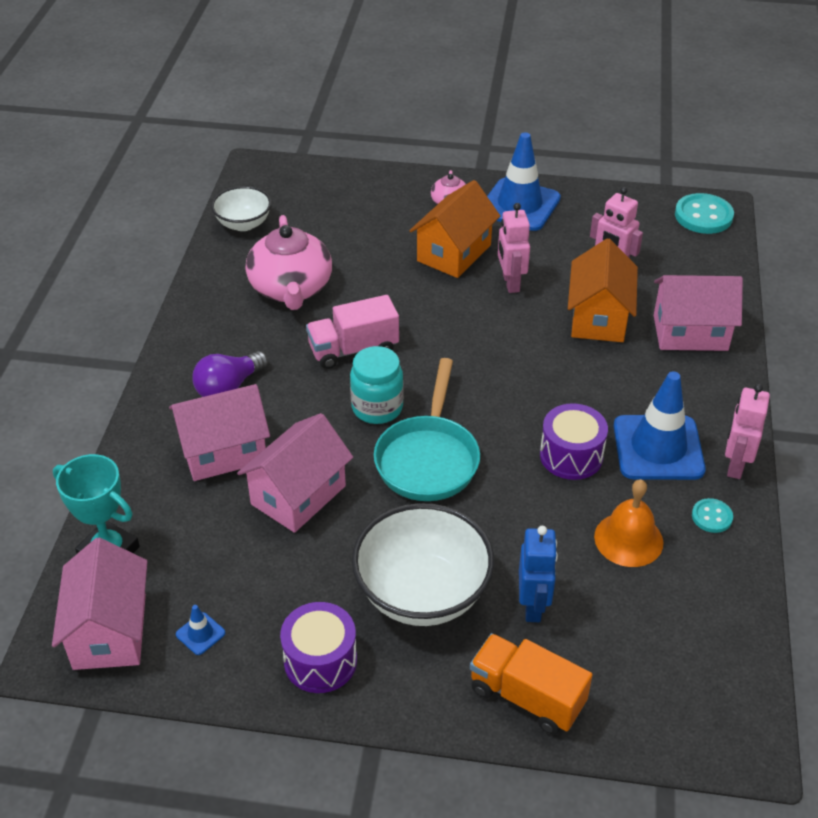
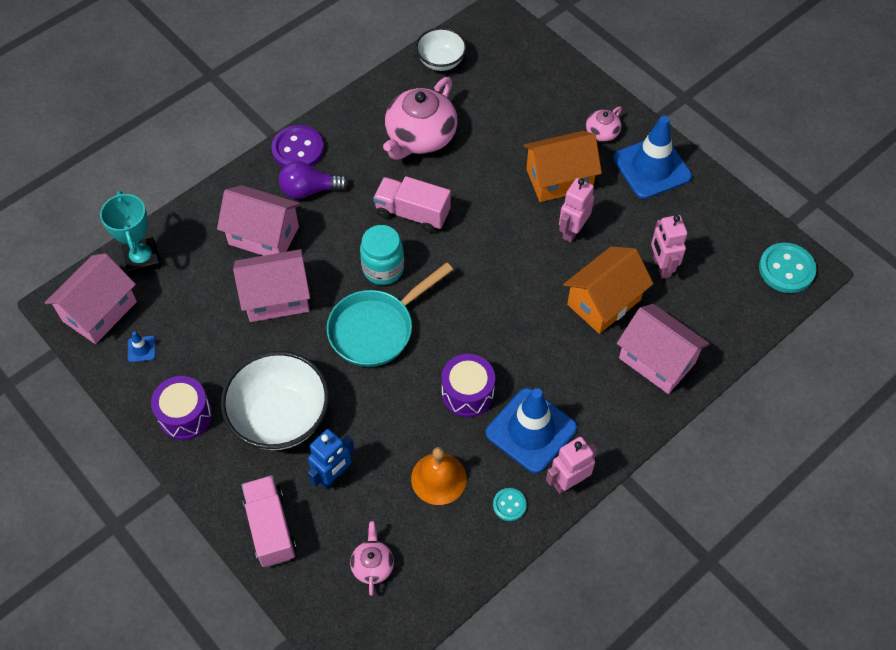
camera: 40 degrees right, 15 degrees up
(178, 362) = (298, 149): none -> purple button
(527, 696) = (270, 528): orange truck -> pink truck
(658, 654) = (372, 565): none -> pink teapot

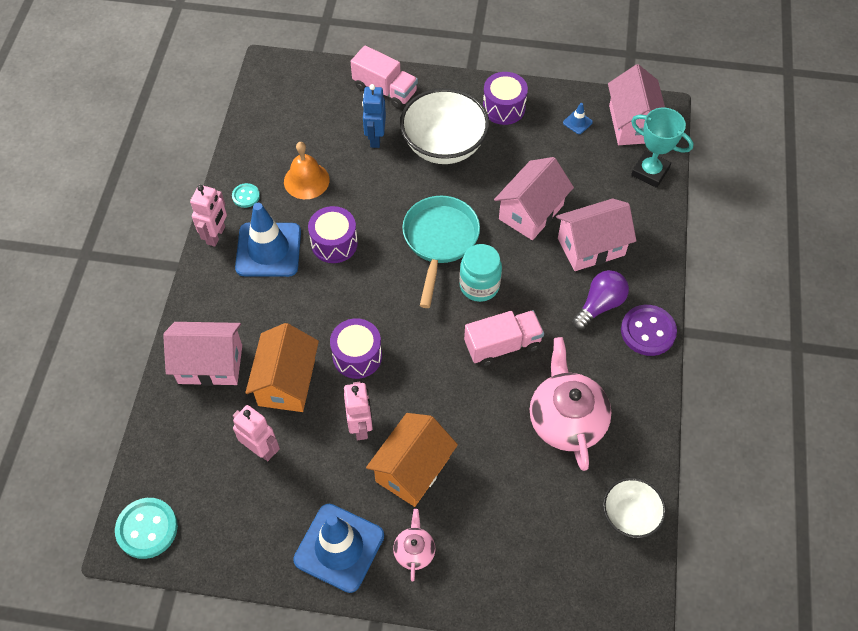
camera: 140 degrees right, 0 degrees up
(372, 565) = (304, 111): pink teapot -> none
(531, 283) = (357, 356): none -> purple drum

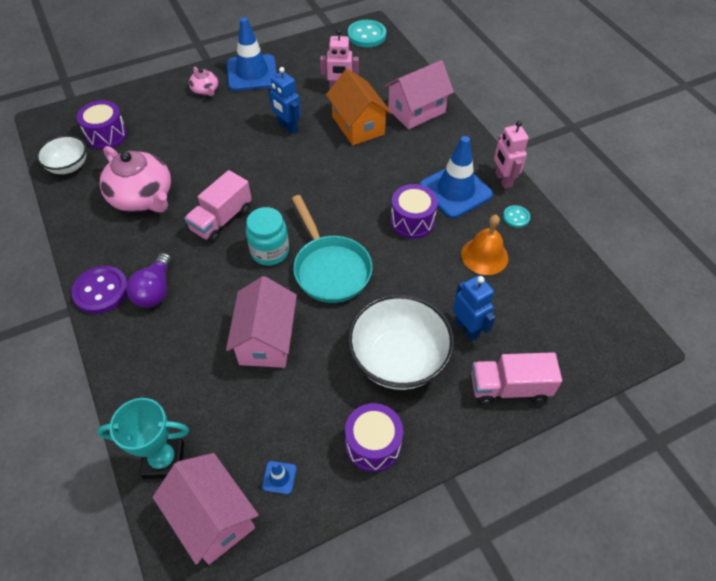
camera: 145 degrees right, 5 degrees down
(357, 356) = (325, 161): purple drum -> purple drum (107, 135)
(361, 426) = (287, 127): pink robot -> blue robot
(412, 469) = (235, 123): orange house -> none
(591, 247) = (189, 338): pink house -> none

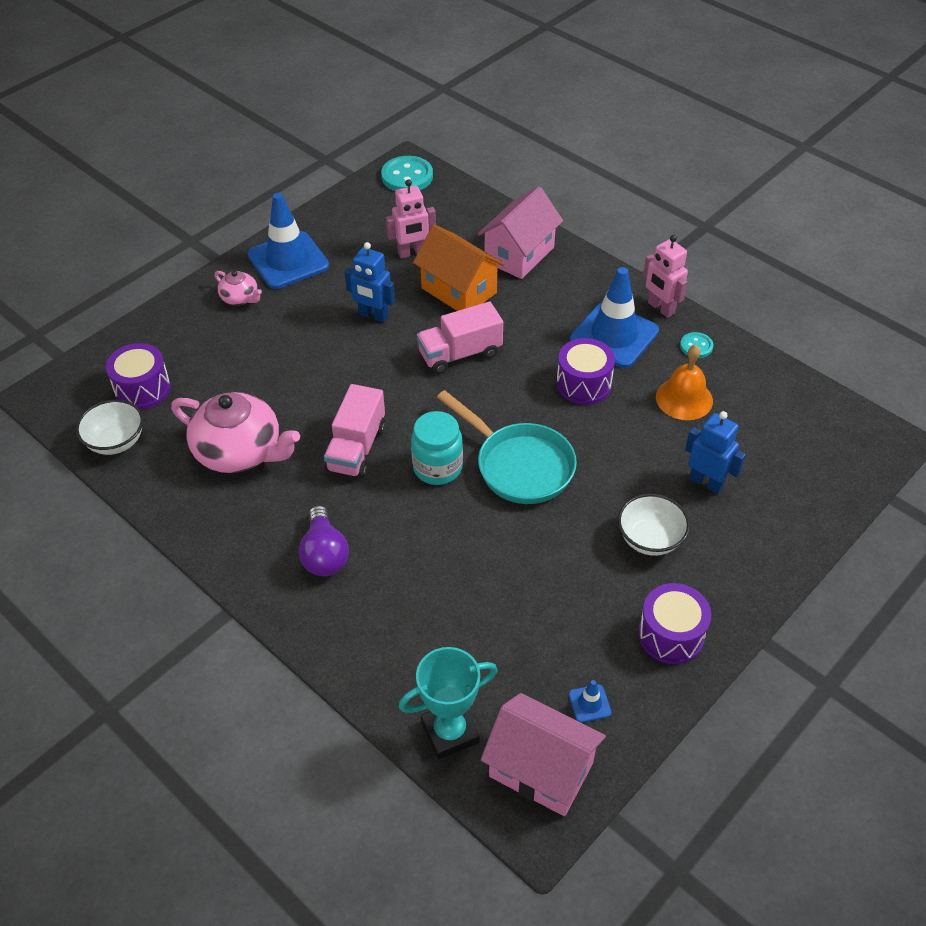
camera: 20 degrees left, 5 degrees down
(101, 291) = (257, 576): purple button -> none
(266, 340) = (491, 566): pink house -> none
(398, 360) = (650, 539): white bowl -> white bowl, size x0.58
(509, 387) = (781, 529): pink truck -> pink truck (460, 354)

